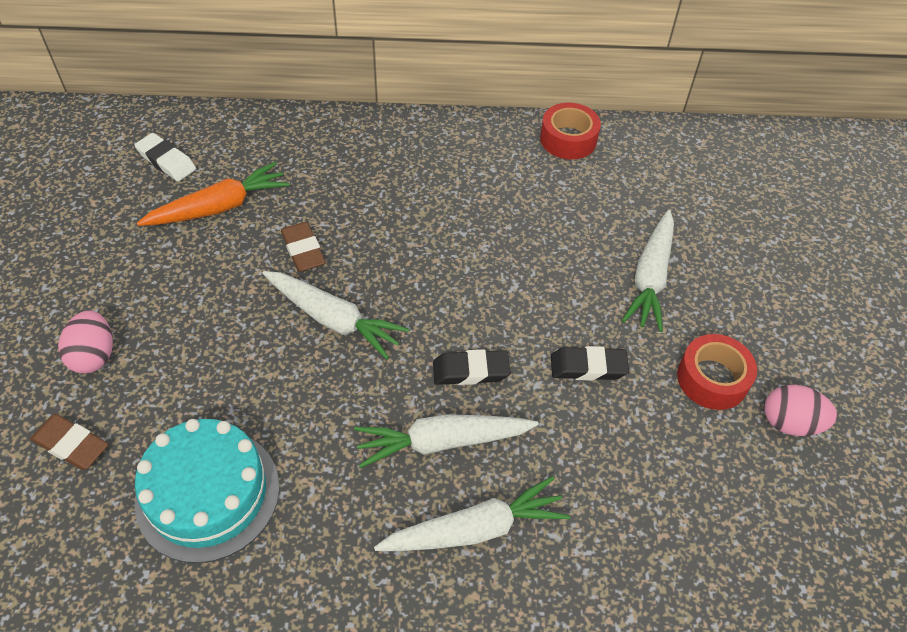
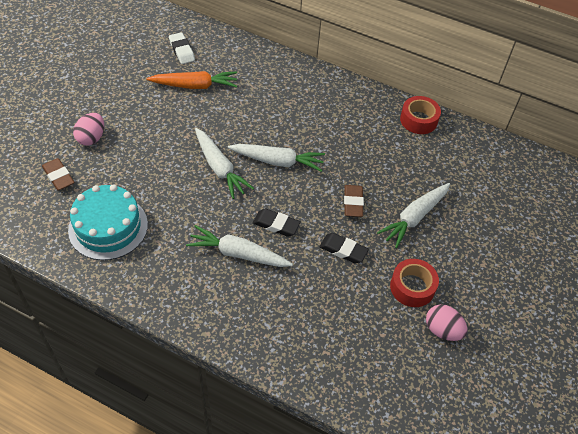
camera: 25 degrees right, 0 degrees up
(303, 250) = (225, 126): brown eraser -> brown eraser (353, 203)
(475, 529) = (228, 303): white carrot -> white carrot (277, 161)

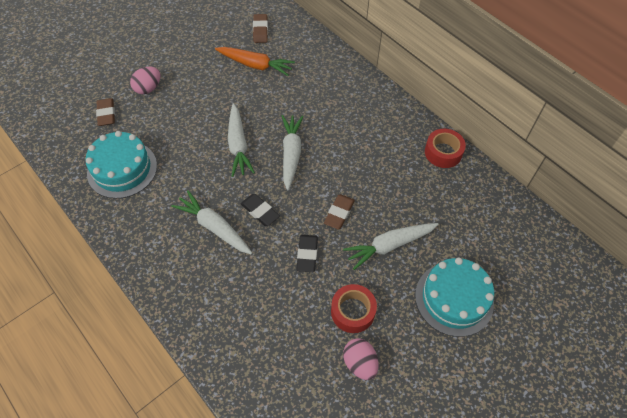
camera: 25 degrees right, 5 degrees up
(181, 51) = (260, 30): white eraser -> brown eraser
(277, 161) = (291, 154): white carrot -> white carrot turned 120 degrees counterclockwise
(343, 250) = (307, 255): black eraser -> black eraser turned 45 degrees clockwise
(494, 245) = (454, 298): none -> turquoise cake

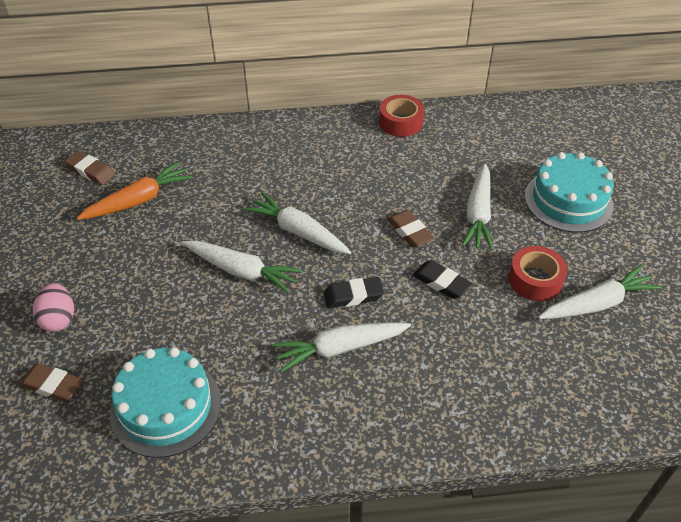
camera: 55 degrees left, 10 degrees down
(359, 363) = (597, 304): pink egg -> white carrot

